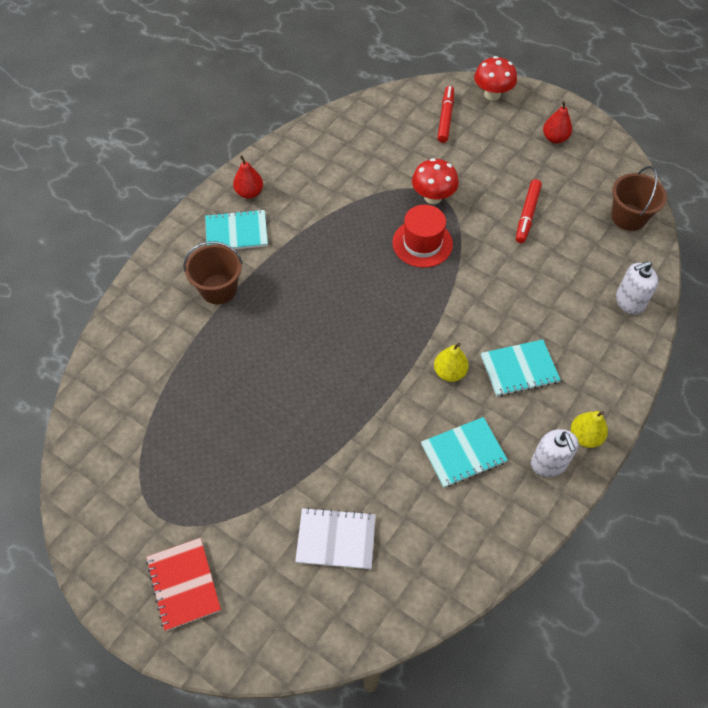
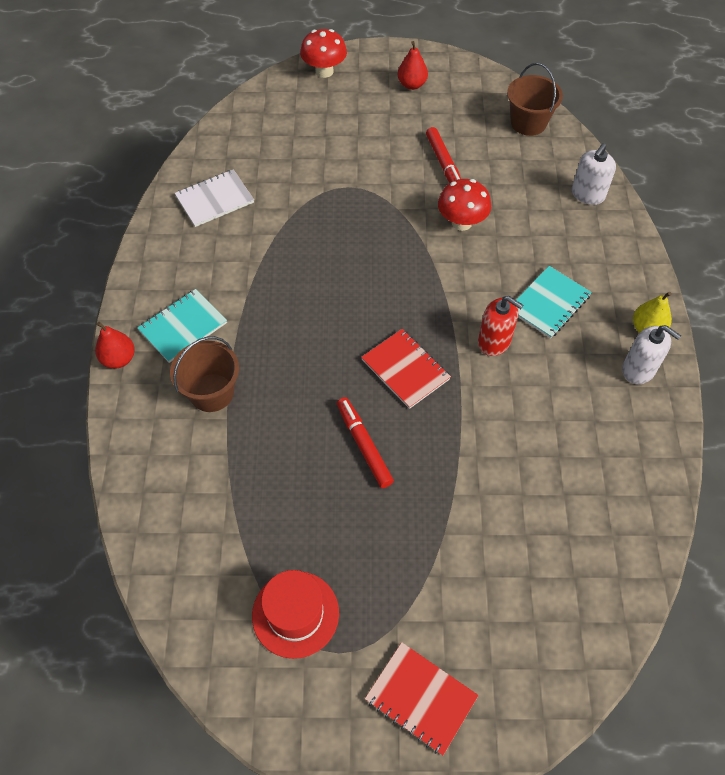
camera: 35 degrees left, 0 degrees up
(249, 193) = (163, 281): red pear -> red pear (119, 359)
(336, 539) = (523, 555): white notebook -> white notebook (214, 199)
(364, 353) = (405, 369): none -> red notebook
(422, 243) = (373, 239): red hat -> red hat (295, 614)
(433, 197) = (348, 191): red mushroom -> red mushroom (461, 222)
(445, 118) = (298, 113): red marker -> red marker (363, 445)
(449, 372) = (494, 342): yellow pear -> red soap dispenser
(463, 453) = (565, 405): turquoise notebook -> none

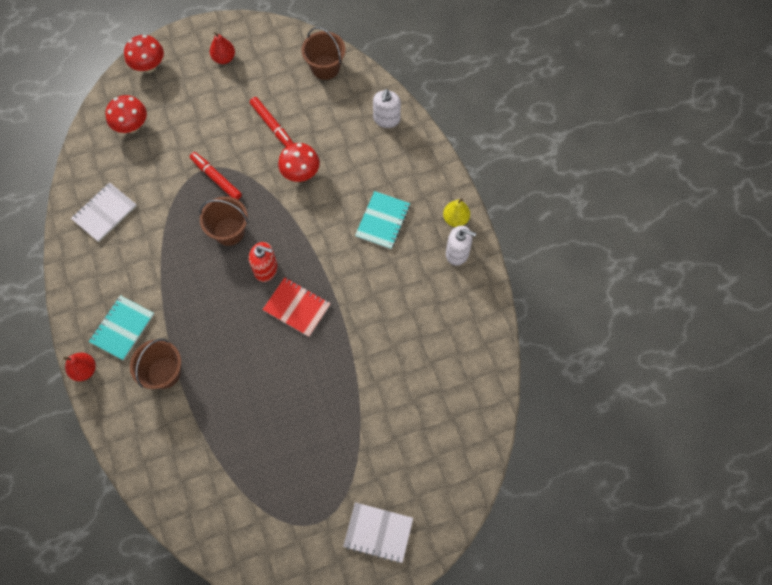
camera: 20 degrees left, 10 degrees up
(281, 123) = (132, 126): none -> red mushroom
(295, 614) = (280, 508): red hat -> none
(352, 260) = (229, 231): none -> brown bucket
(363, 445) = (286, 375): red marker -> red marker (216, 178)
(421, 698) = (378, 532): red notebook -> white notebook
(494, 342) = (352, 264): red soap dispenser -> red soap dispenser (266, 269)

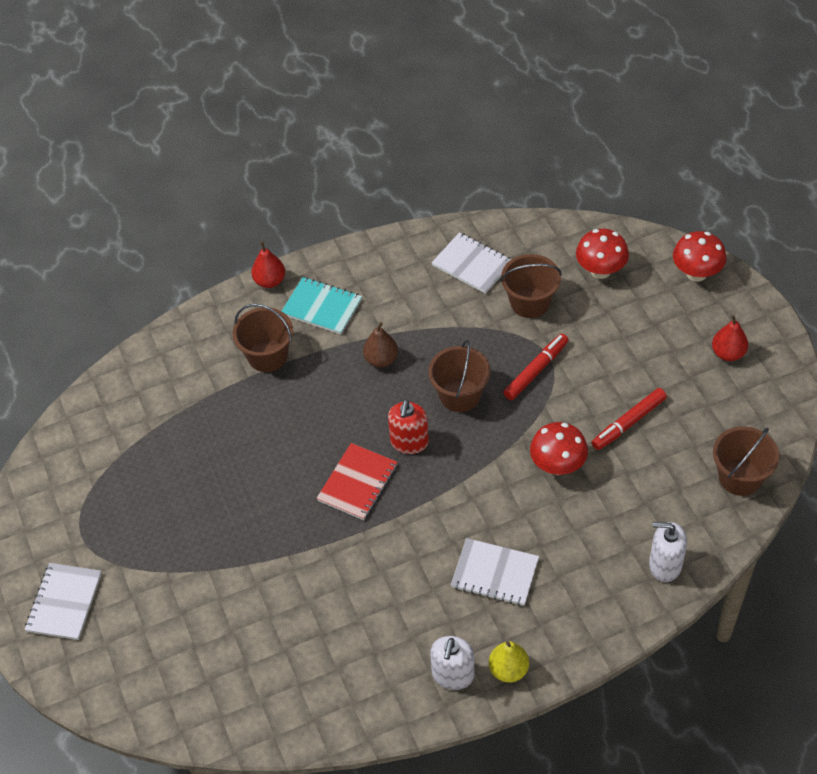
camera: 90 degrees right, 15 degrees down
(151, 176) = (530, 302): none -> brown bucket
(185, 285) = (381, 359): none -> brown pear
(383, 221) = (495, 573): turquoise notebook -> white notebook

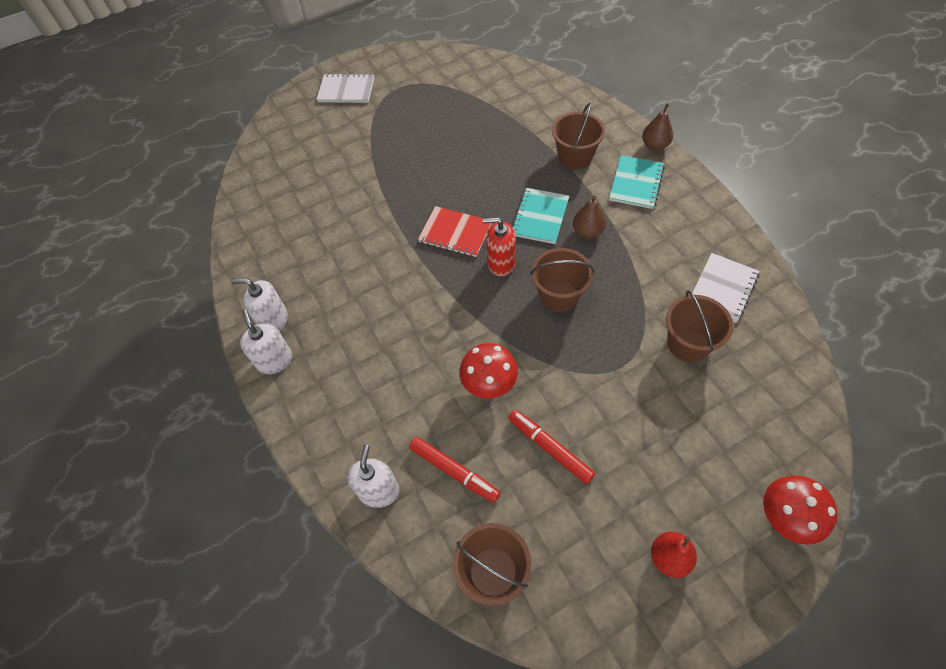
camera: 85 degrees right, 5 degrees up
(270, 281) = (655, 146): red pear -> brown pear
(351, 399) = (540, 217): none -> turquoise notebook
(495, 573) = (369, 342): white notebook -> none
(508, 670) = (275, 361): yellow pear -> white soap dispenser
(536, 370) = (601, 356): red marker -> red marker (454, 471)
(600, 270) = (754, 409): red mushroom -> none

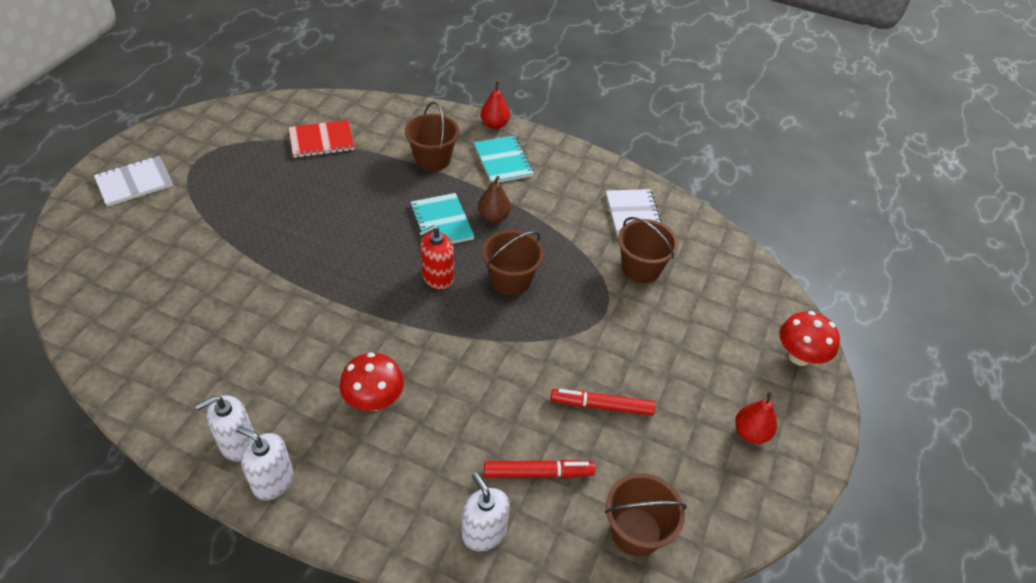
camera: 45 degrees left, 10 degrees down
(455, 233) = (371, 270): red notebook -> red notebook (321, 140)
(489, 384) = (509, 383): red mushroom -> red mushroom (374, 400)
(655, 146) = (495, 125): brown pear -> red pear

